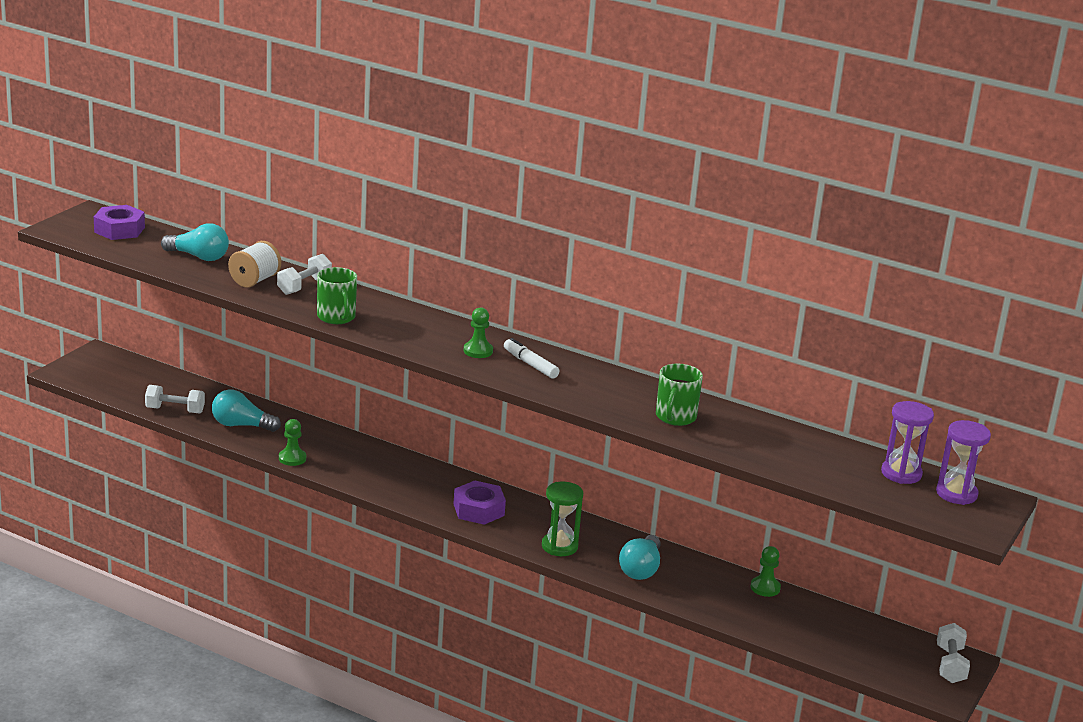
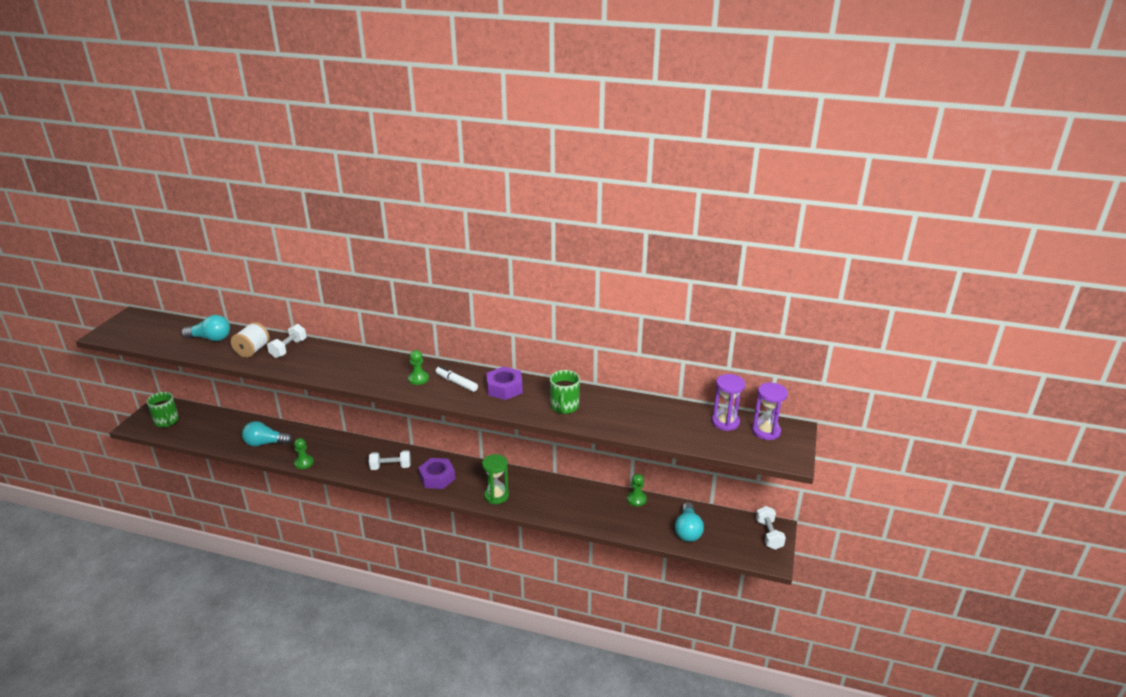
camera: 10 degrees left, 5 degrees up
(119, 230) = (151, 326): purple nut -> purple nut (504, 388)
(175, 410) = (217, 440): white dumbbell -> white dumbbell (390, 467)
(336, 317) = (314, 370): green mug -> green mug (167, 421)
(641, 569) = (553, 502): turquoise light bulb -> turquoise light bulb (688, 530)

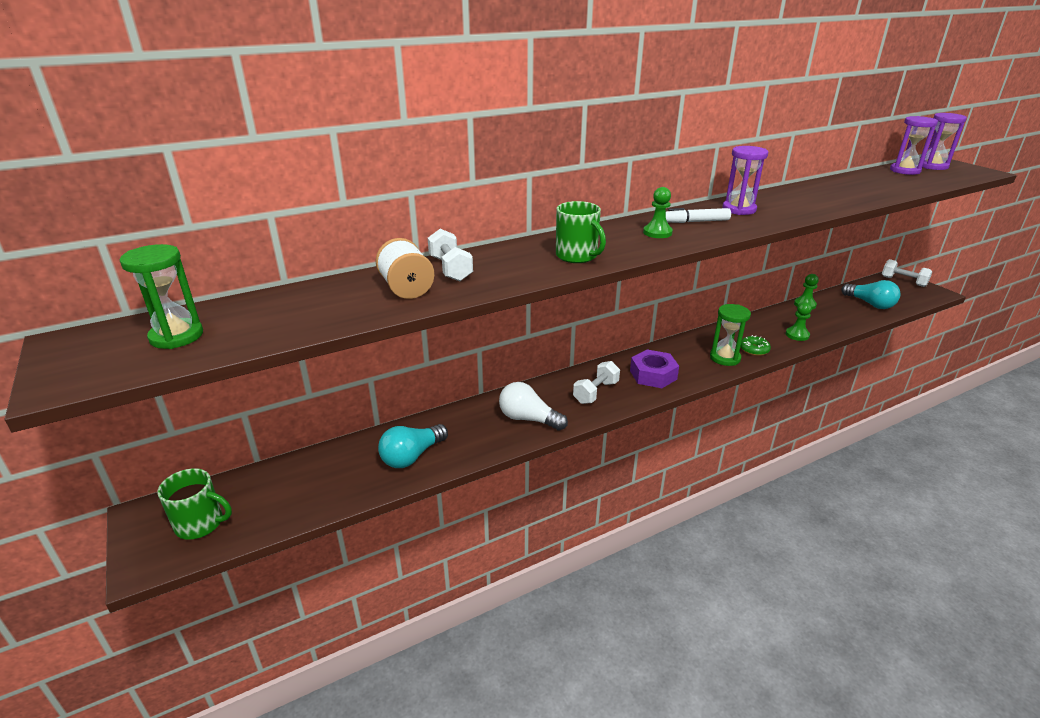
camera: 45 degrees left, 0 degrees up
(155, 331) = (176, 336): none -> green hourglass
(210, 338) = (305, 304): turquoise light bulb -> none
(304, 463) = (501, 444): green pawn -> green pawn (797, 335)
(336, 459) = (528, 419): none -> white light bulb
(504, 388) = (739, 209): purple nut -> purple hourglass
(525, 503) = (754, 349): none -> green donut
(564, 407) = (810, 201): green mug -> green mug (577, 256)

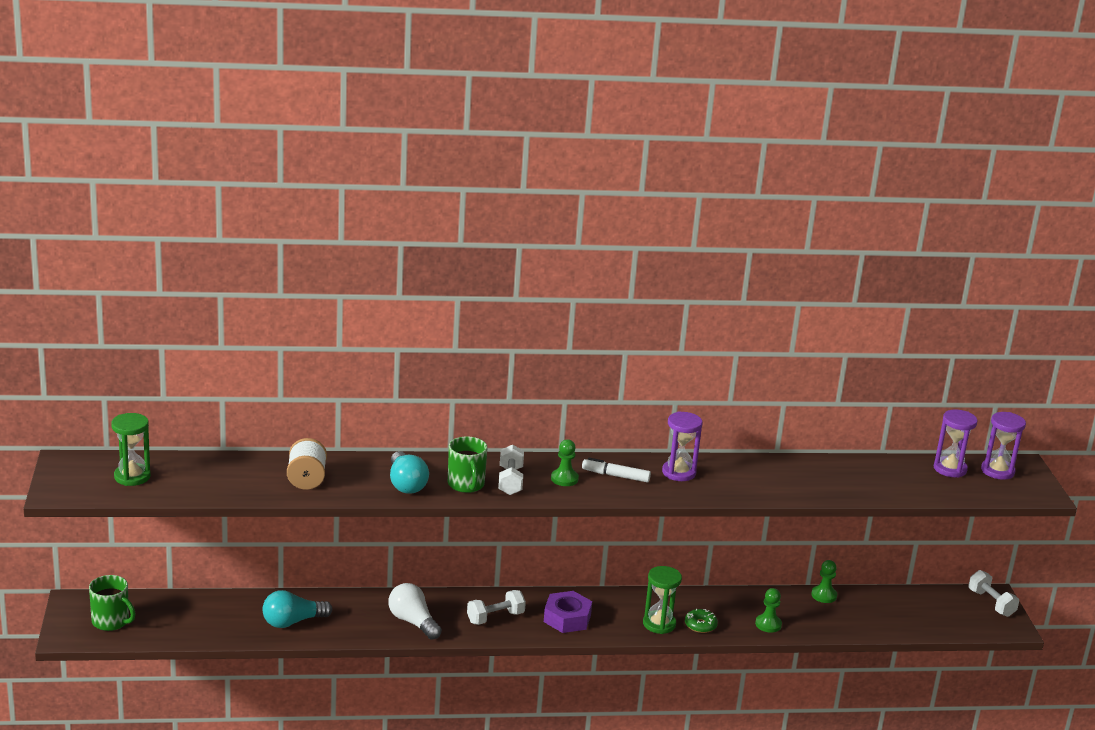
camera: 20 degrees right, 5 degrees down
(450, 269) = (353, 469): white dumbbell -> white dumbbell (510, 481)
(870, 304) = (905, 616): turquoise light bulb -> turquoise light bulb (406, 484)

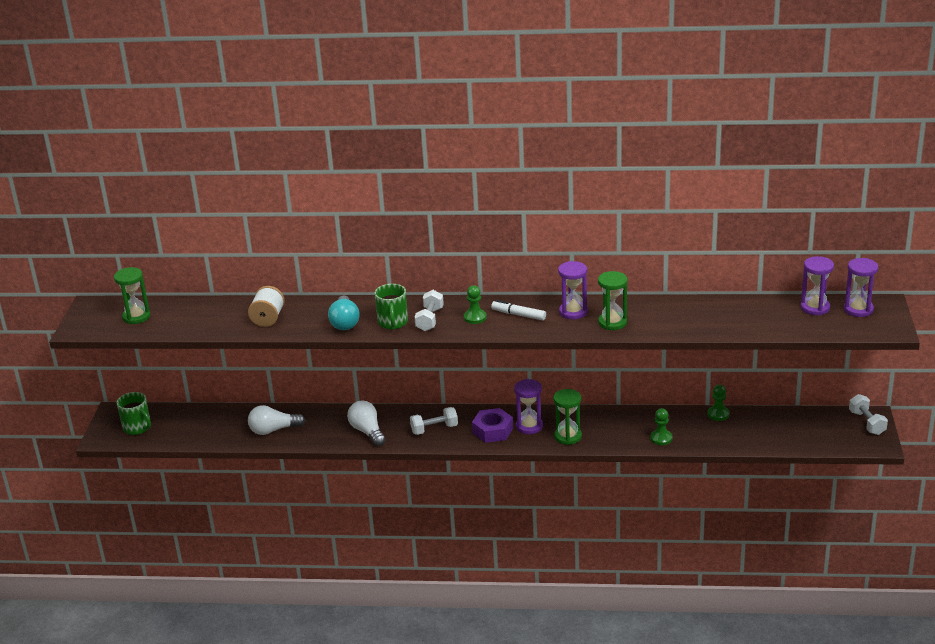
camera: 15 degrees right, 5 degrees up
(292, 622) = (273, 430): turquoise light bulb -> white light bulb
(609, 612) = (529, 426): none -> purple hourglass
(700, 625) = (602, 438): green donut -> none
(729, 485) = (612, 322): none -> green hourglass

